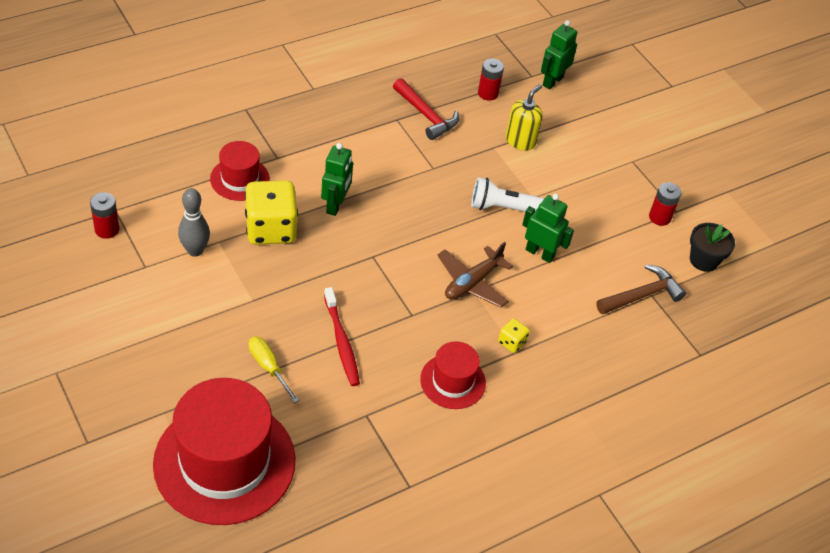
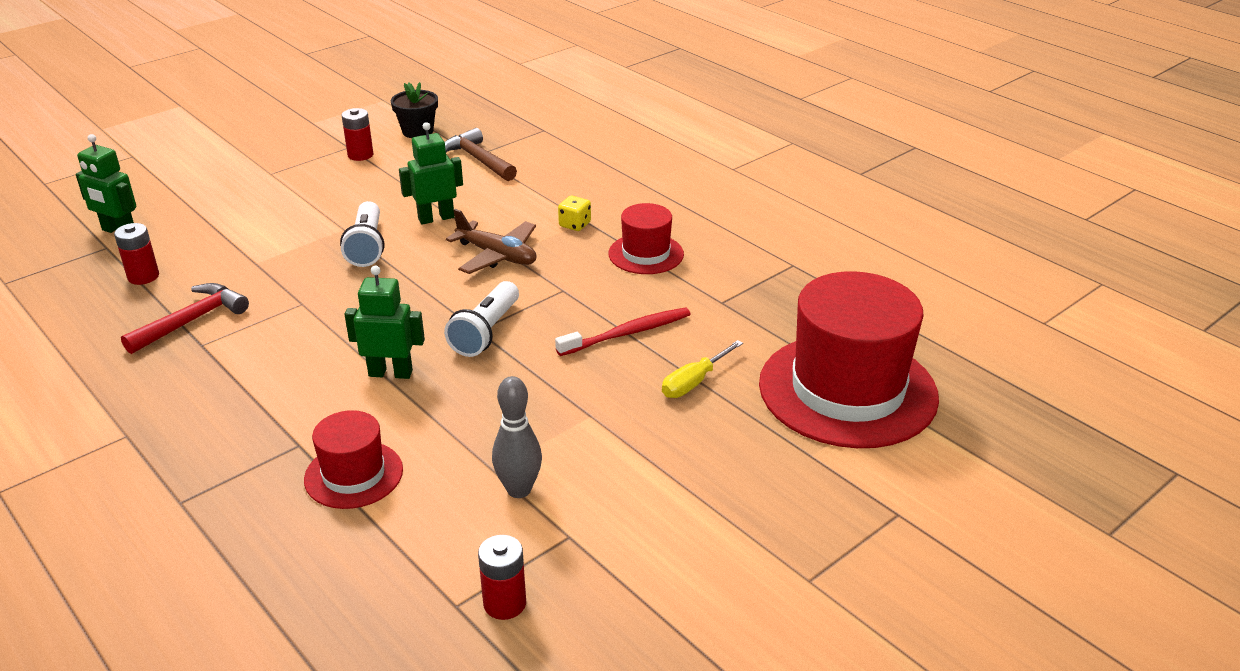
camera: 95 degrees left, 15 degrees down
(271, 229) = (453, 423): yellow dice -> none
(368, 260) = (486, 332): none -> white flashlight
(520, 141) = (241, 245): yellow soap dispenser -> none
(540, 253) = (436, 218): green robot -> green robot turned 45 degrees clockwise

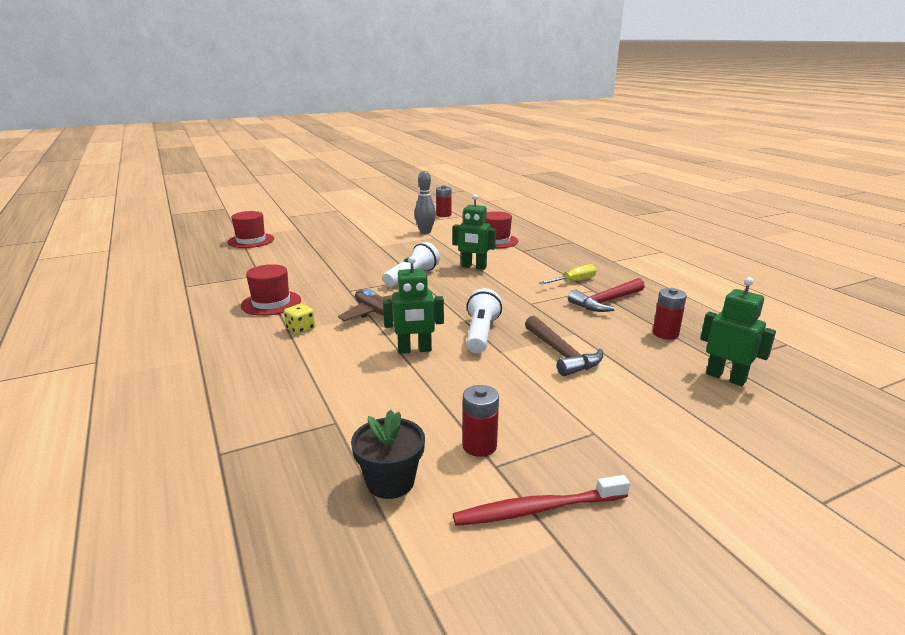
camera: 165 degrees left, 10 degrees down
(478, 160) = (337, 413): brown hammer -> brown hammer (561, 354)
(627, 333) = (331, 268): red toothbrush -> red toothbrush (537, 509)
(693, 382) = (318, 249): yellow screwdriver -> yellow screwdriver (574, 281)
(847, 390) = (251, 240): red hat -> red hat, size x0.50

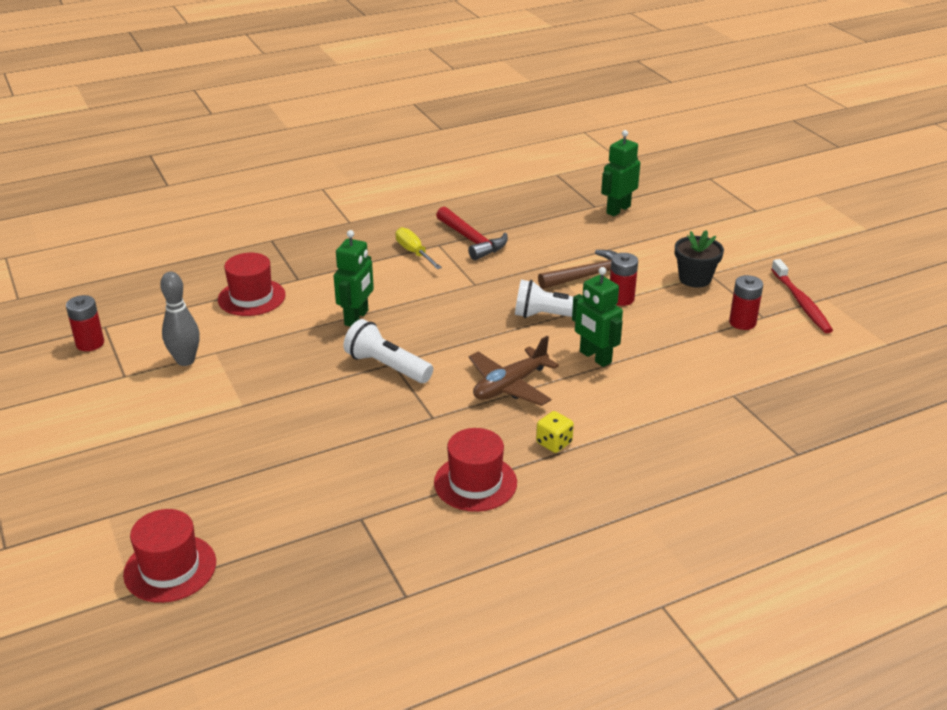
camera: 90 degrees left, 10 degrees up
(390, 482) = (798, 361): black flower pot -> black flower pot (695, 279)
(414, 350) = (595, 357): green robot -> green robot turned 150 degrees clockwise
(665, 334) = (543, 221): red battery -> red battery (621, 299)

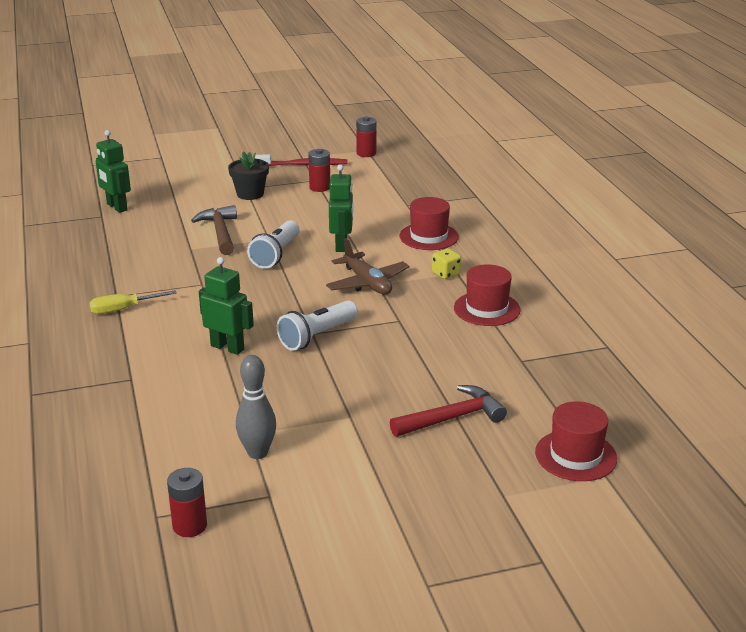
camera: 80 degrees left, 5 degrees down
(251, 297) = (152, 409): red hat -> red hat (429, 236)
(472, 240) = (121, 278): red hammer -> red hammer (452, 418)
(595, 357) = (341, 245): green robot -> green robot turned 60 degrees counterclockwise
(621, 299) = (263, 225): red battery -> red battery (366, 153)

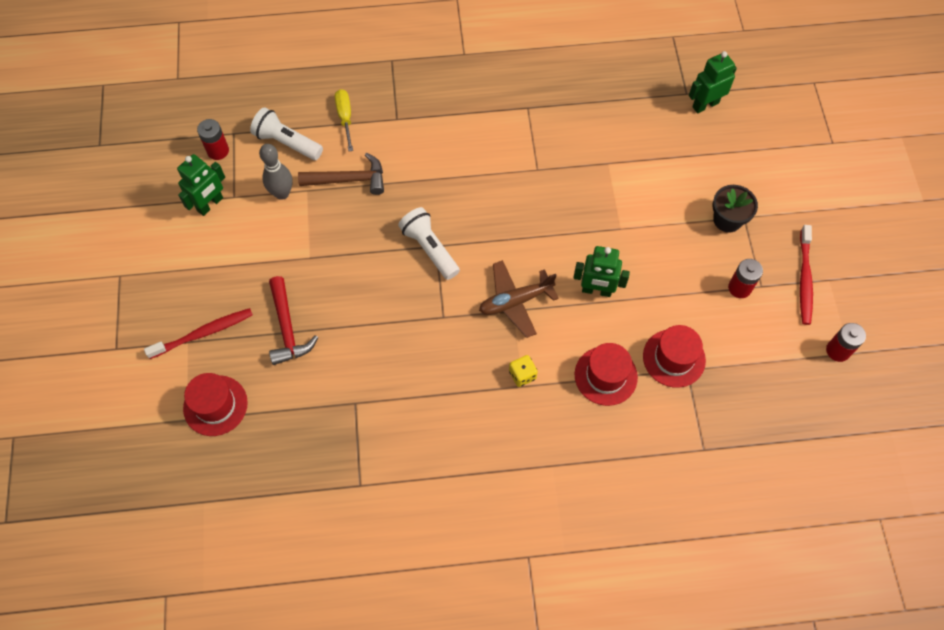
camera: 100 degrees right, 35 degrees up
(122, 309) = (502, 112): yellow screwdriver -> yellow screwdriver (345, 117)
(220, 232) = (638, 188): brown hammer -> brown hammer (348, 179)
(227, 347) = (427, 183): green robot -> green robot (210, 204)
(276, 255) = (584, 231): white flashlight -> white flashlight (287, 142)
(486, 483) = (203, 333): none -> red toothbrush
(487, 309) = (448, 396): red hat -> red hat (674, 358)

